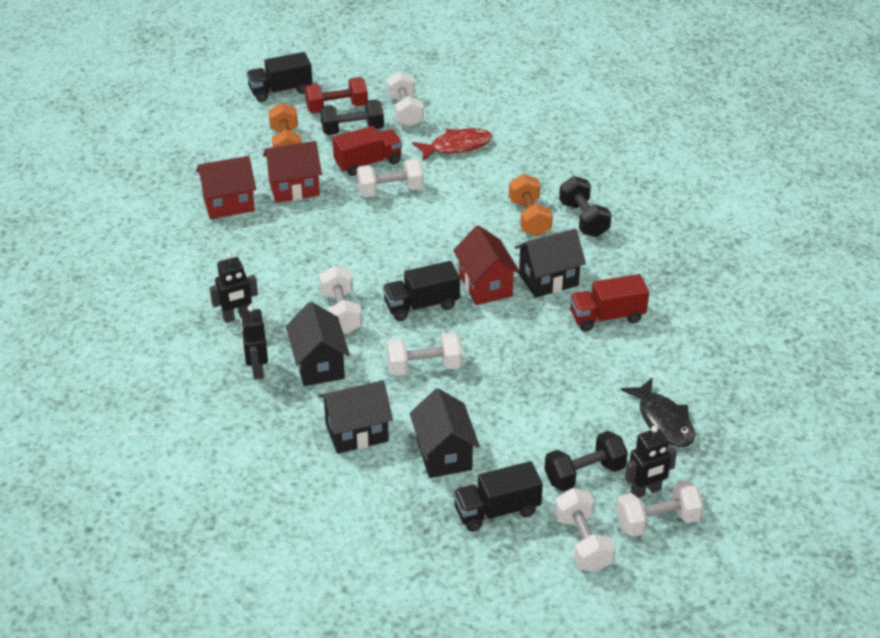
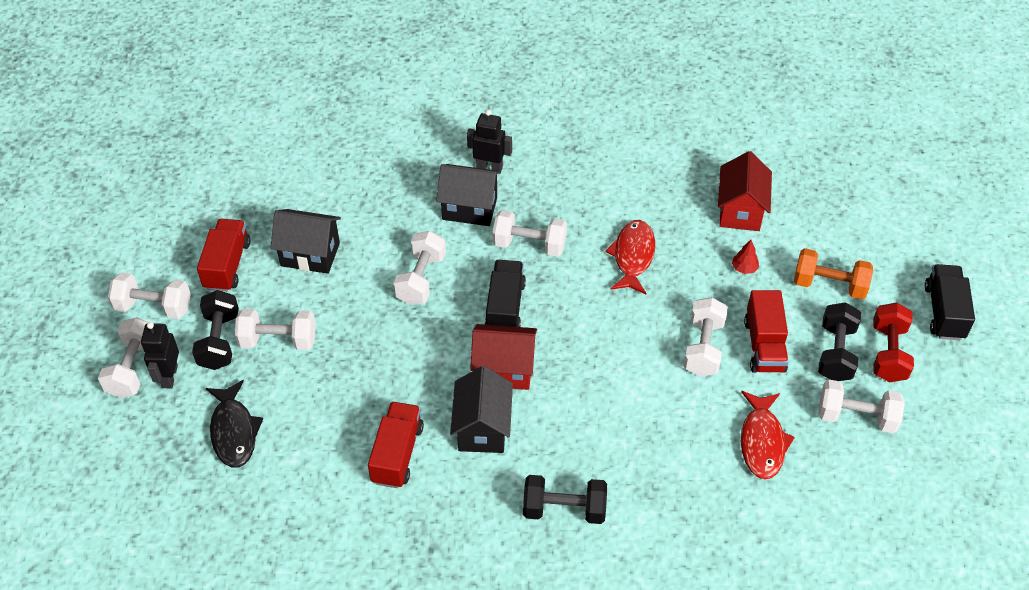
camera: 115 degrees right, 10 degrees up
(236, 317) = (566, 172): black robot -> none
(294, 188) = (744, 268): red house -> red tree
(317, 249) = (633, 256): none -> red fish
(357, 432) = (374, 207): black house -> none
(497, 511) = (227, 265): black truck -> red truck
(529, 218) = (593, 456): orange dumbbell -> none
(555, 433) = (278, 340): none -> white dumbbell
(663, 421) = (234, 431): black fish -> black fish turned 105 degrees counterclockwise

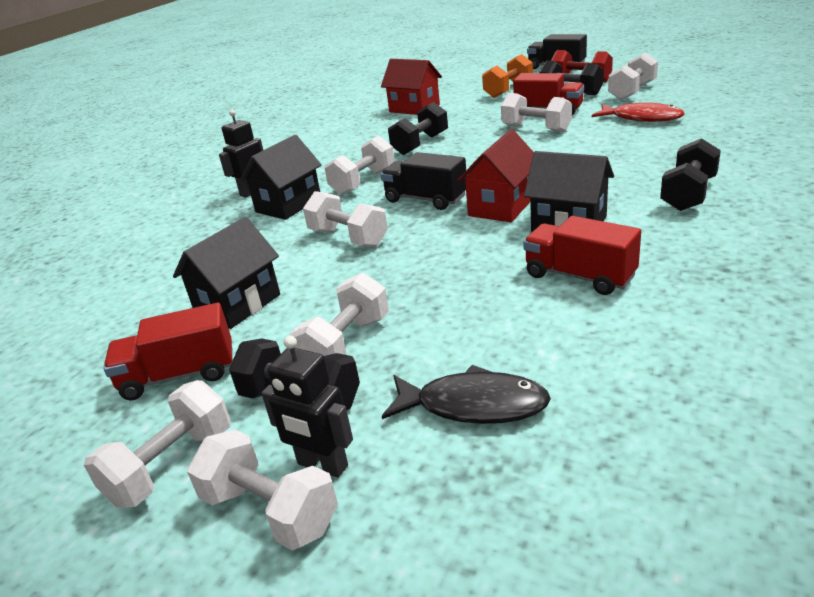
camera: 60 degrees left, 20 degrees down
(227, 265) = (179, 375): red truck -> red truck turned 45 degrees counterclockwise
(633, 256) = (420, 144): red fish -> black dumbbell
(744, 268) = (469, 111): red tree -> none

